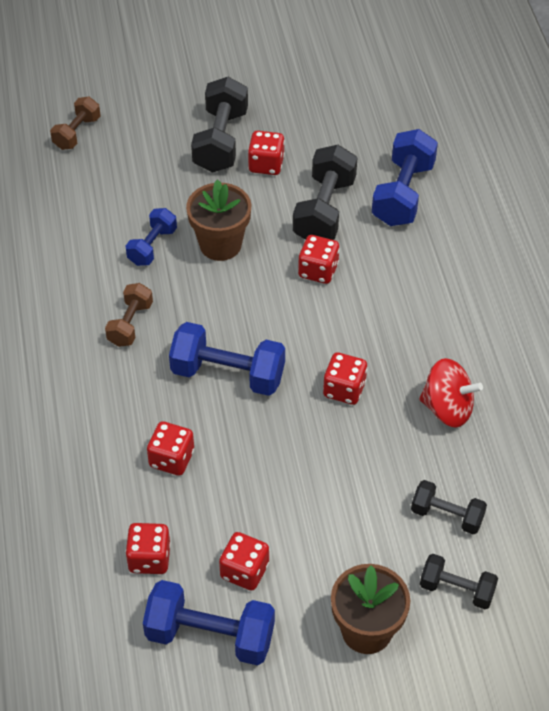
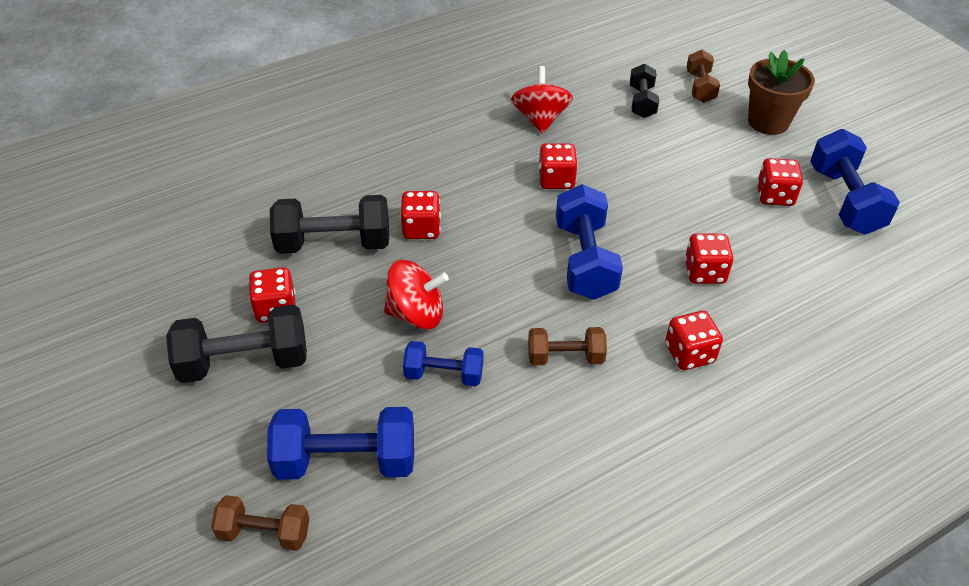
camera: 110 degrees left, 5 degrees down
(149, 558) = (811, 256): red dice -> red dice (689, 353)
(220, 244) = (416, 314): brown flower pot -> red spinning top
(403, 194) = (291, 192): blue dumbbell -> blue dumbbell (346, 461)
(456, 589) = (700, 87): black dumbbell -> brown dumbbell

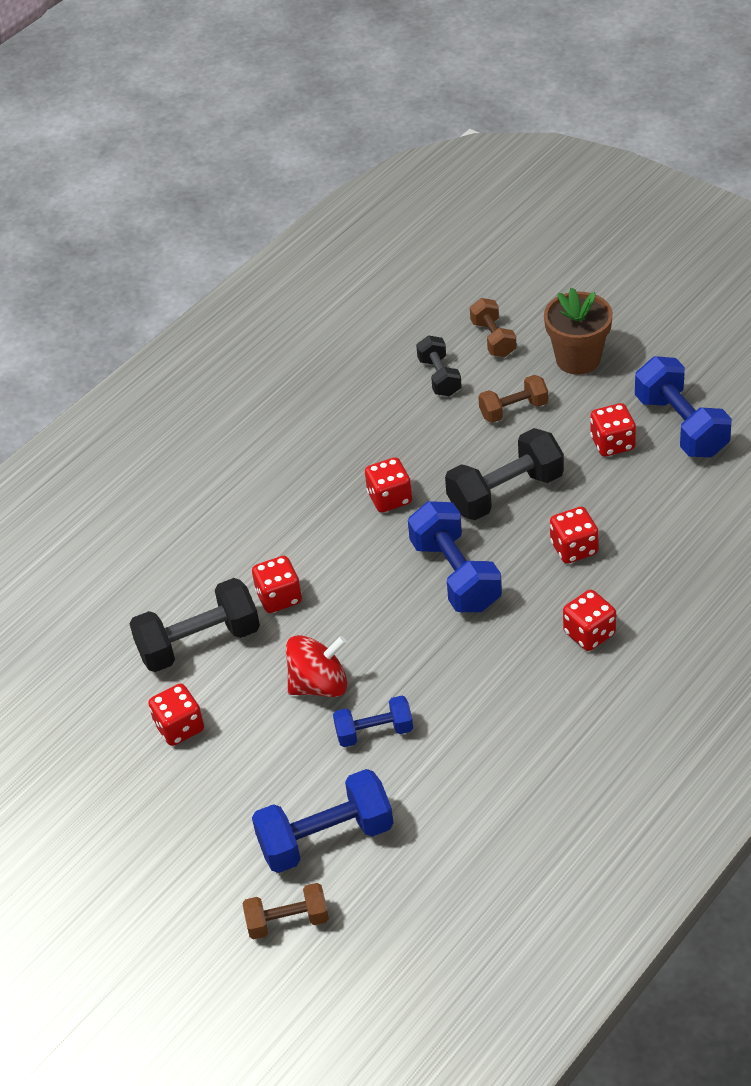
camera: 15 degrees left, 0 degrees up
(244, 362) = (180, 787): black dumbbell -> black dumbbell (505, 492)
(540, 119) = (341, 432): red spinning top -> none
(565, 357) = (478, 676): brown dumbbell -> brown dumbbell (513, 410)

